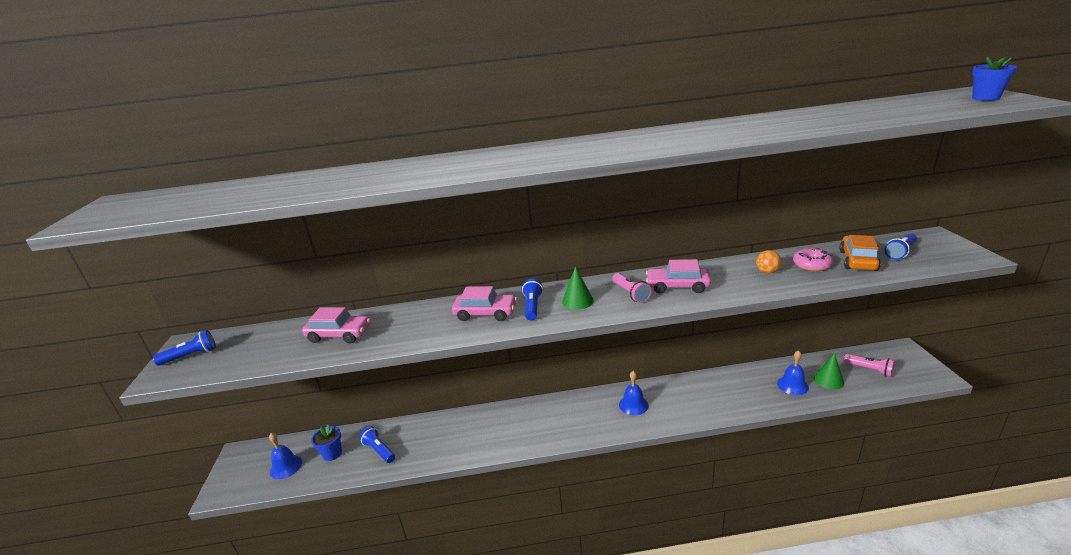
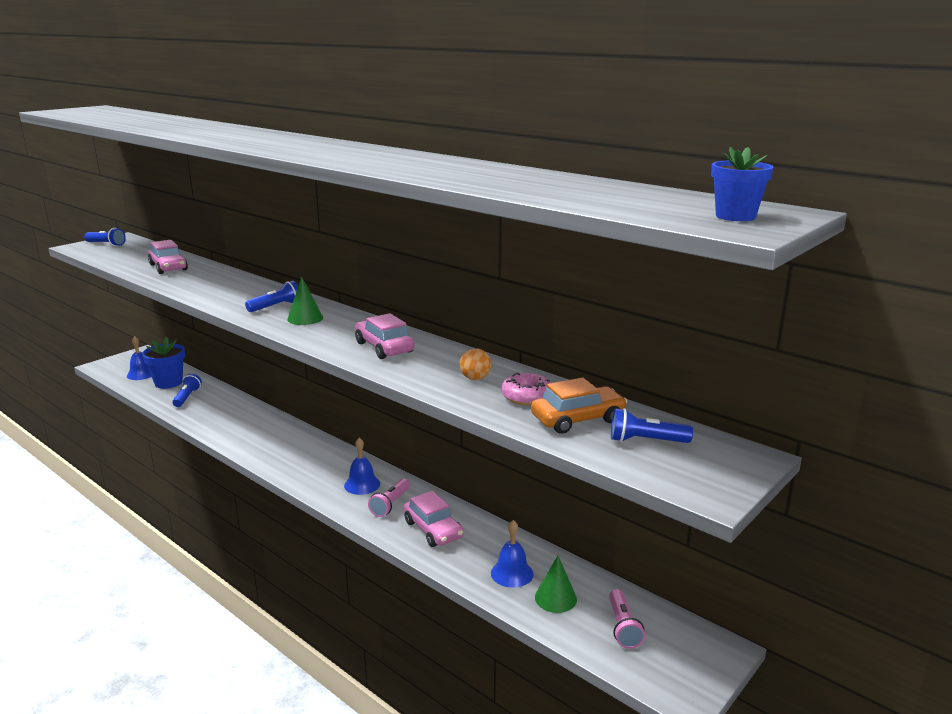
camera: 45 degrees right, 5 degrees down
(332, 453) = (168, 383): blue flower pot -> blue flower pot, size x1.54
(485, 313) = (246, 296): pink car -> pink car (433, 529)
(631, 294) = (343, 333): pink flashlight -> pink flashlight (390, 505)

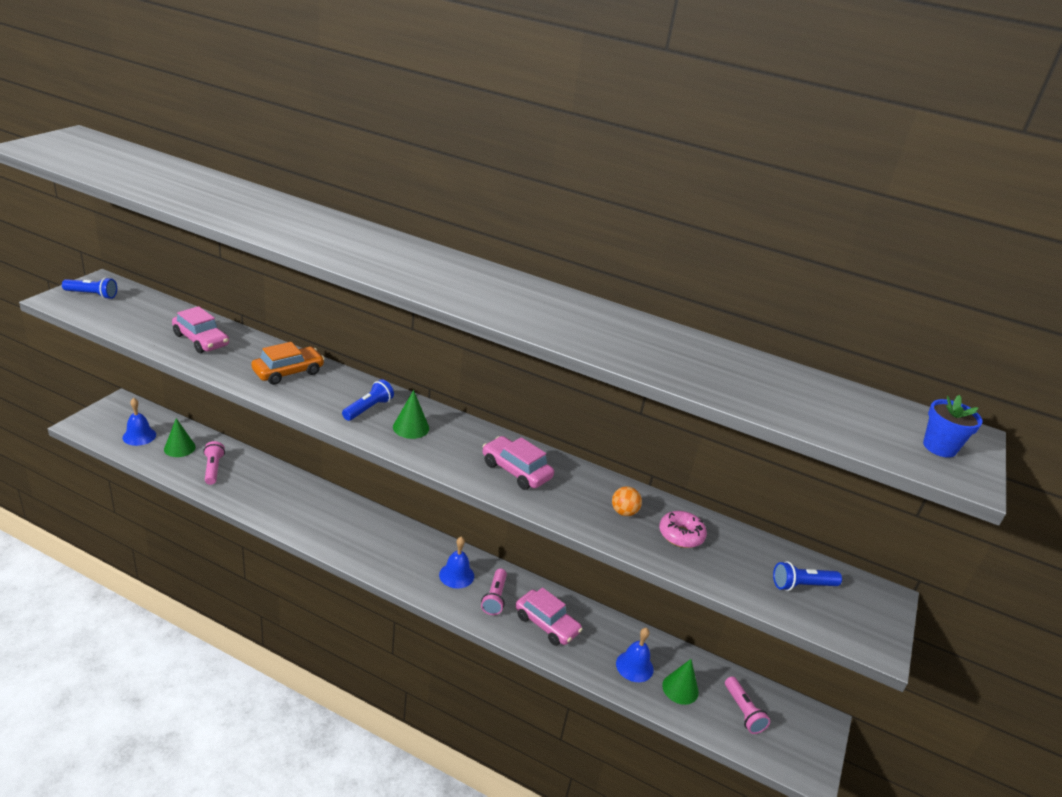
camera: 20 degrees left, 10 degrees up
(168, 383) = (179, 448): blue flower pot -> green cone
(187, 397) = (213, 469): blue flashlight -> pink flashlight
(578, 419) = (737, 562): orange car -> orange car (288, 372)

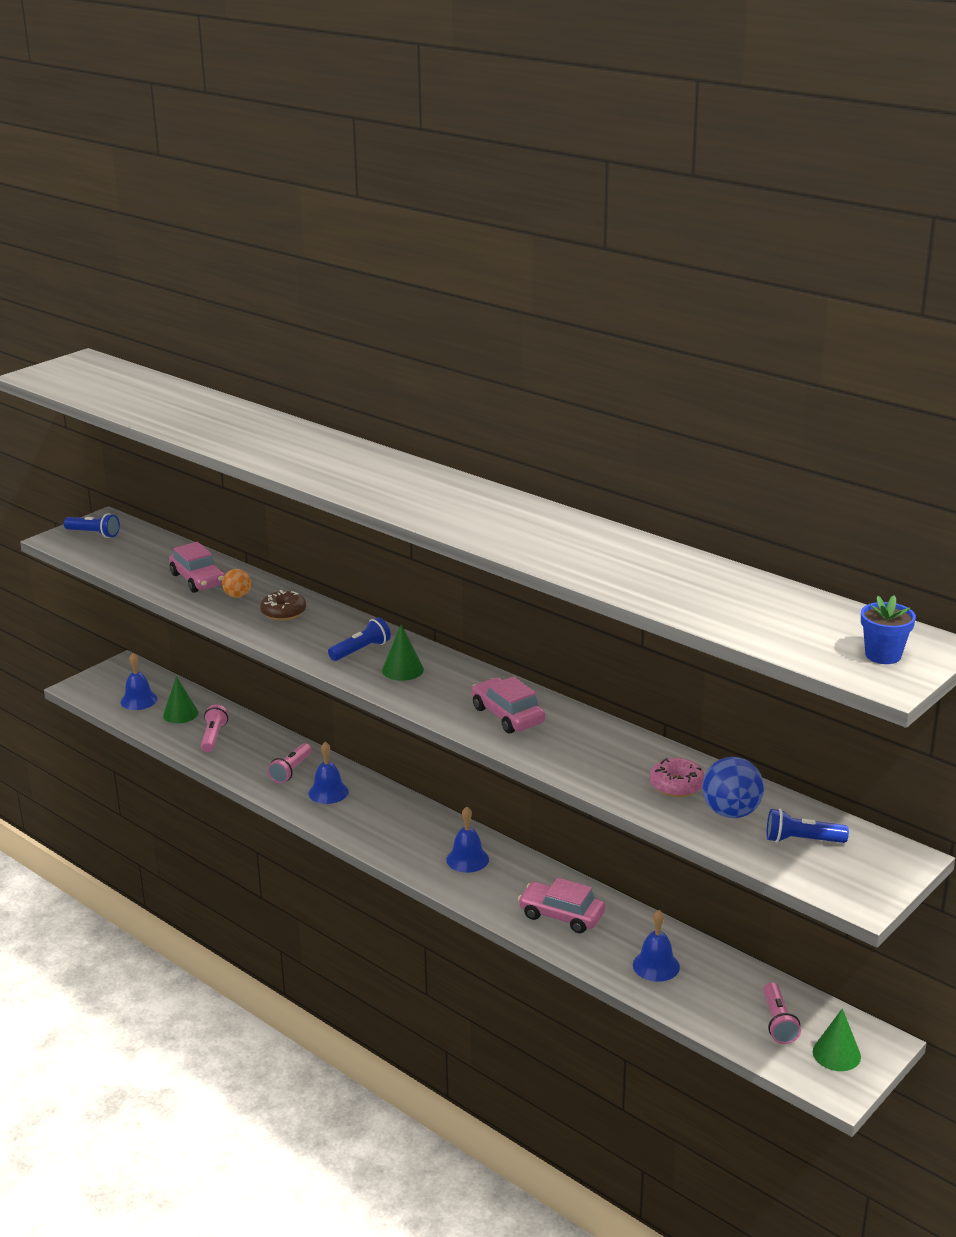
camera: 20 degrees right, 5 degrees down
(288, 372) = (283, 612): orange car -> brown donut
(325, 517) = (328, 792): none -> blue bell
(495, 598) = (506, 885): pink flashlight -> pink flashlight (291, 771)
(546, 624) = (561, 915): pink car -> pink car turned 150 degrees clockwise
(624, 512) = (618, 760): orange ball -> orange ball (237, 596)
(680, 688) = (705, 992): green cone -> green cone (836, 1054)
(735, 560) = (731, 812): none -> blue ball

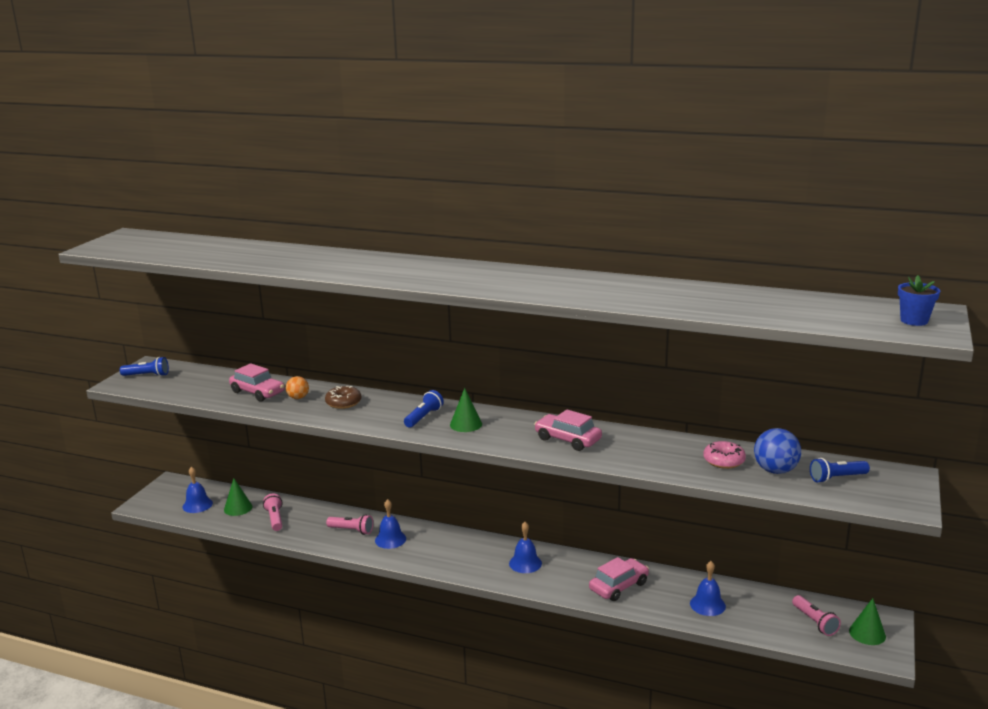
camera: 20 degrees left, 5 degrees down
(291, 771) = (352, 530): pink flashlight -> pink flashlight turned 75 degrees counterclockwise
(561, 915) = (618, 586): pink car -> pink car turned 135 degrees clockwise

